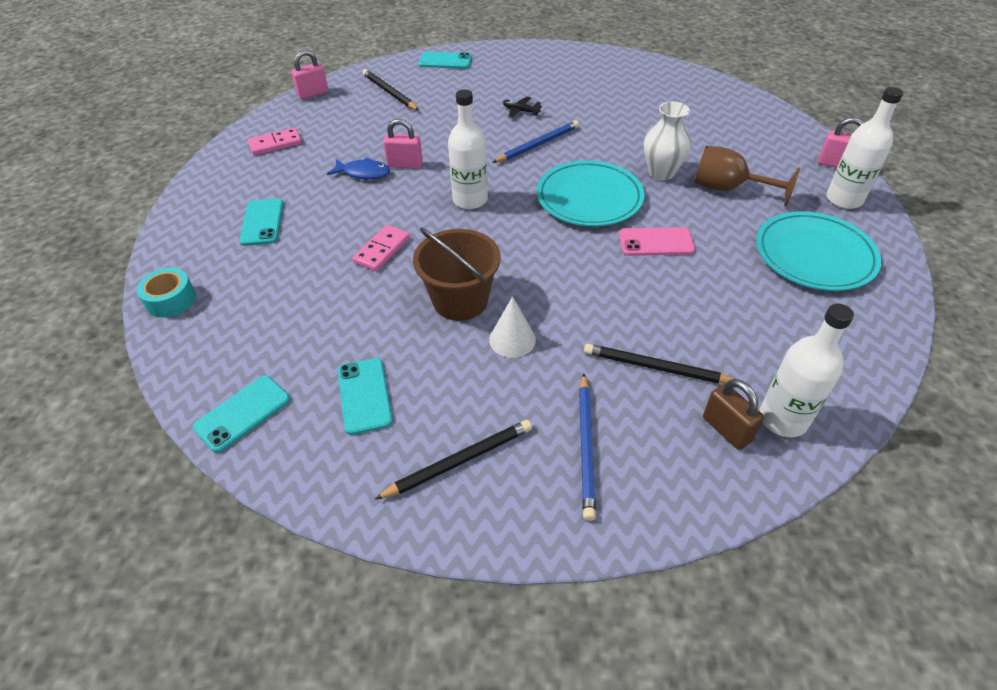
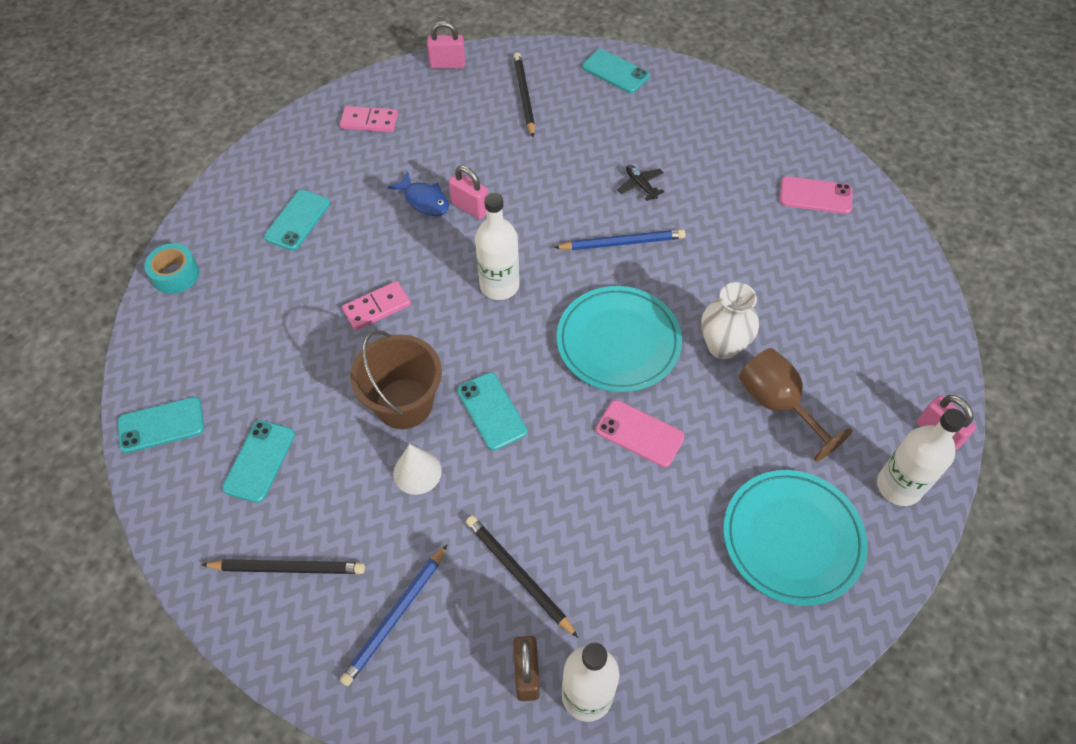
camera: 30 degrees right, 10 degrees up
(535, 275) = (491, 411): none -> turquoise phone
(639, 79) = (815, 196): none -> pink phone

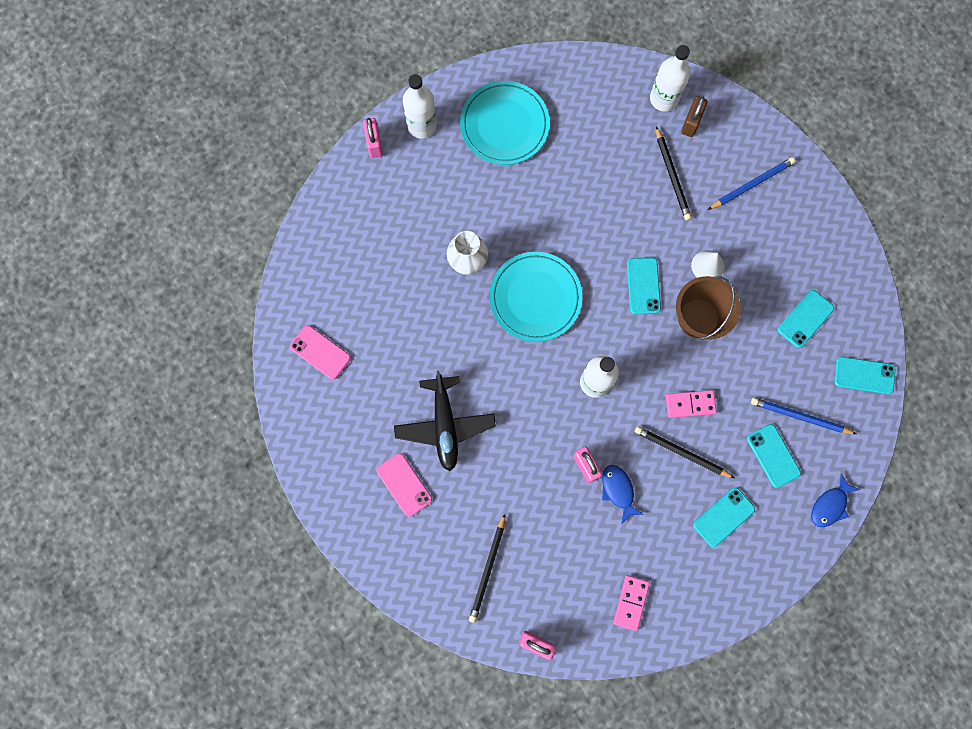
camera: 155 degrees left, 20 degrees up
(176, 275) = (830, 505): turquoise tape -> blue fish
(288, 568) = (805, 240): black pencil -> black pencil (681, 452)
(369, 121) = (631, 602): pink domino -> pink domino turned 75 degrees clockwise
(615, 71) = (395, 561): turquoise phone -> turquoise phone (773, 455)
(622, 242) = (488, 378): blue pencil -> blue pencil (800, 417)
(639, 433) = (557, 227): pink phone -> pink phone (404, 484)
(640, 185) = (445, 425): black plane -> black plane, size x2.26
(777, 404) = (458, 207): brown goblet -> none

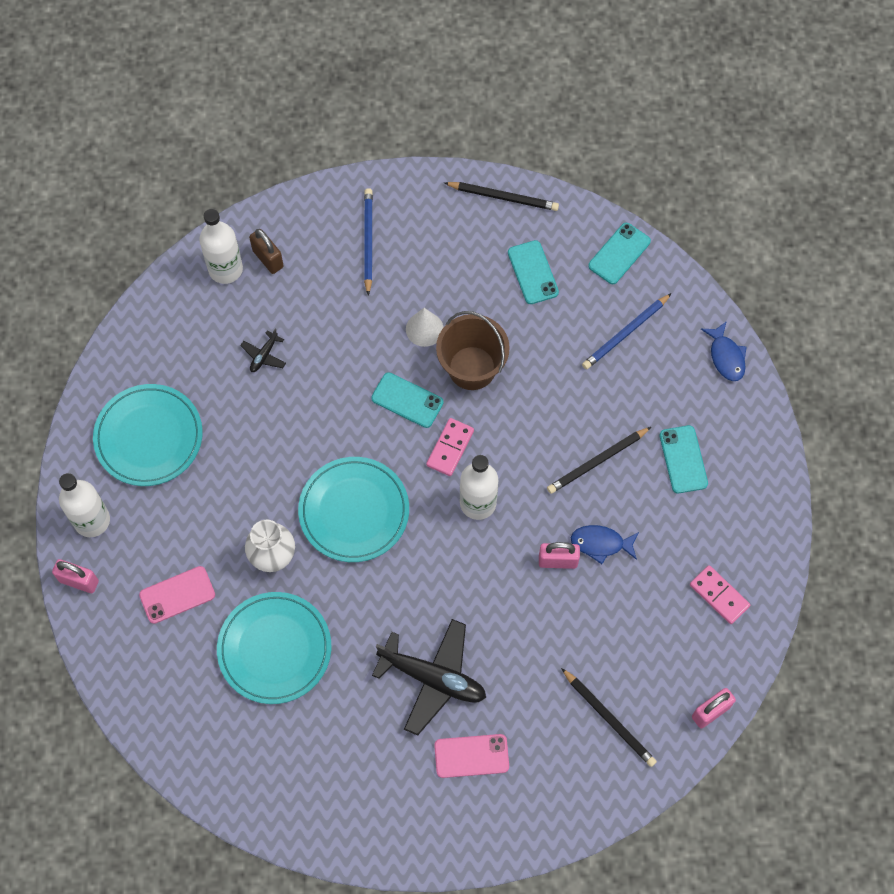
camera: 60 degrees left, 10 degrees down
(320, 352) = (274, 767): pink phone -> pink phone (177, 595)
(402, 303) = (274, 649): none -> turquoise plate
(614, 165) = (264, 355): none -> black plane
(672, 176) = (311, 308): black pencil -> black pencil (503, 197)
(690, 404) = (554, 426): pink domino -> pink domino (450, 448)
(773, 455) = (649, 379): turquoise phone -> none

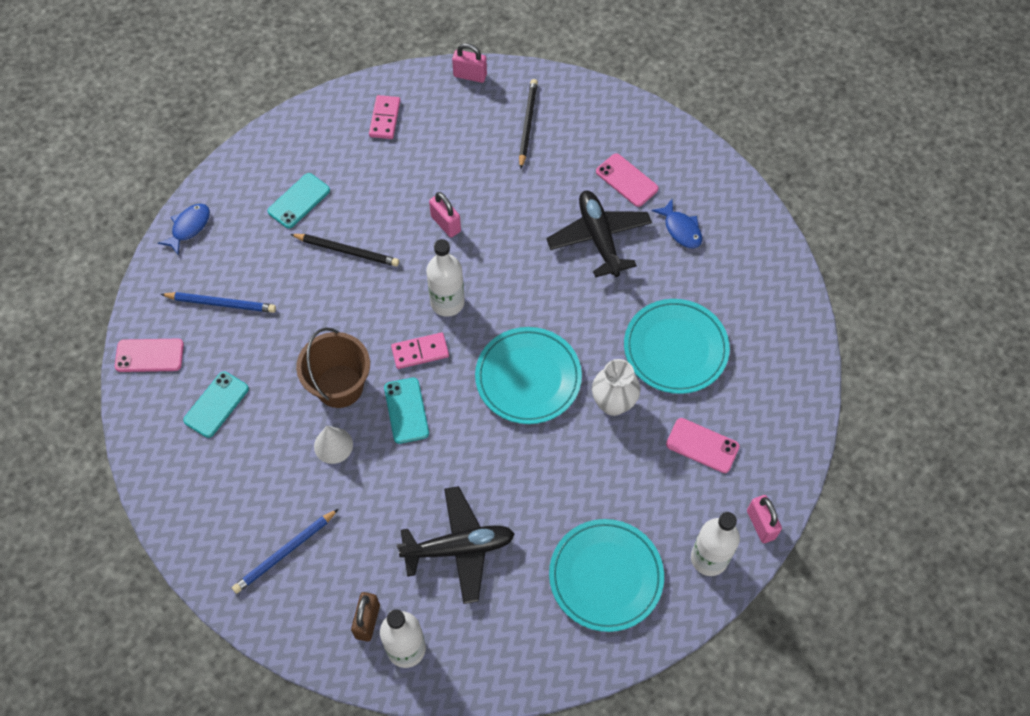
camera: 130 degrees left, 5 degrees down
(264, 355) = (459, 548): black plane -> black plane, size x2.26
(503, 197) = (158, 478): black pencil -> none
(601, 543) = (409, 207): blue fish -> blue fish (681, 229)
(619, 253) = (149, 355): turquoise phone -> pink phone

